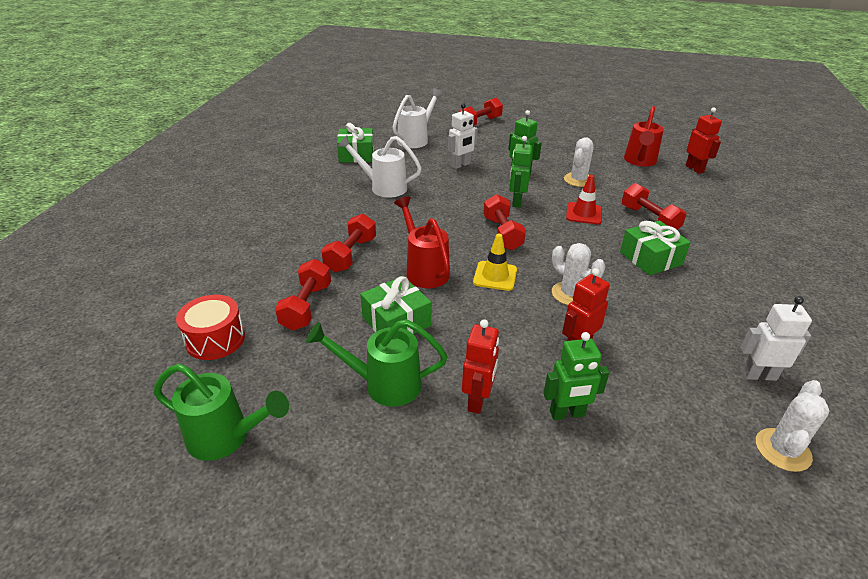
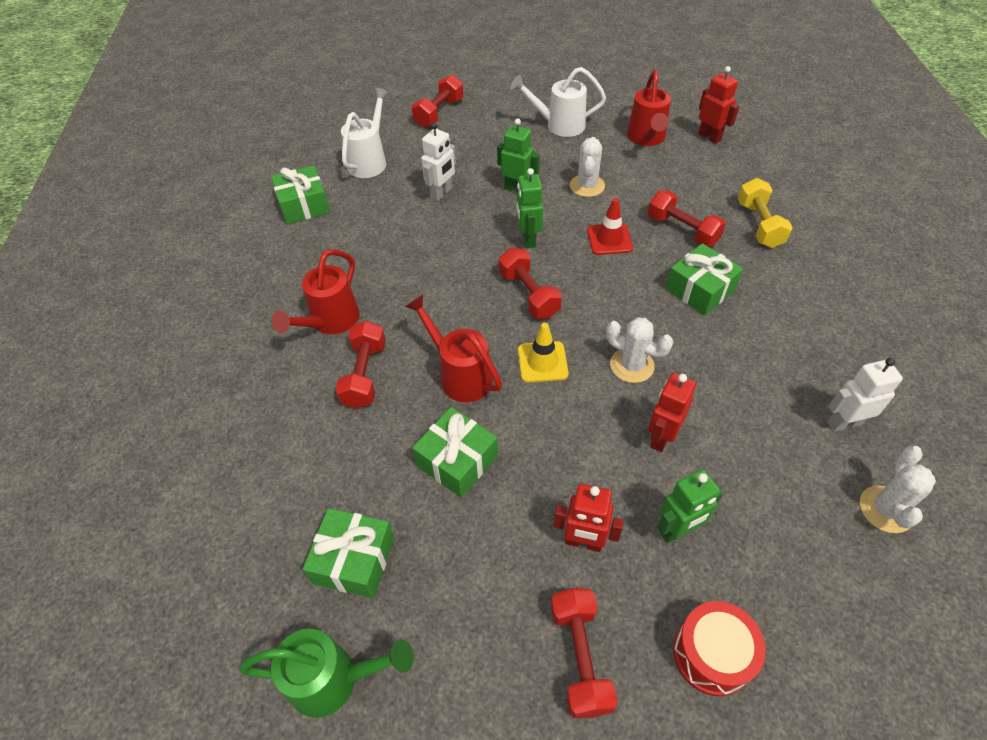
camera: 15 degrees left, 15 degrees up
(215, 339) = (257, 549): red drum -> red drum (712, 654)
(283, 364) = (354, 560): none -> green gift
(306, 306) = (345, 469): red dumbbell -> red dumbbell (580, 657)
(341, 220) = (330, 321): none -> red watering can
(383, 187) = (361, 254): white watering can -> white watering can (559, 125)
(384, 384) = (478, 552): green watering can -> none
(478, 400) = (583, 542): red robot -> red robot turned 105 degrees clockwise
(720, 228) = (759, 225): none -> yellow dumbbell

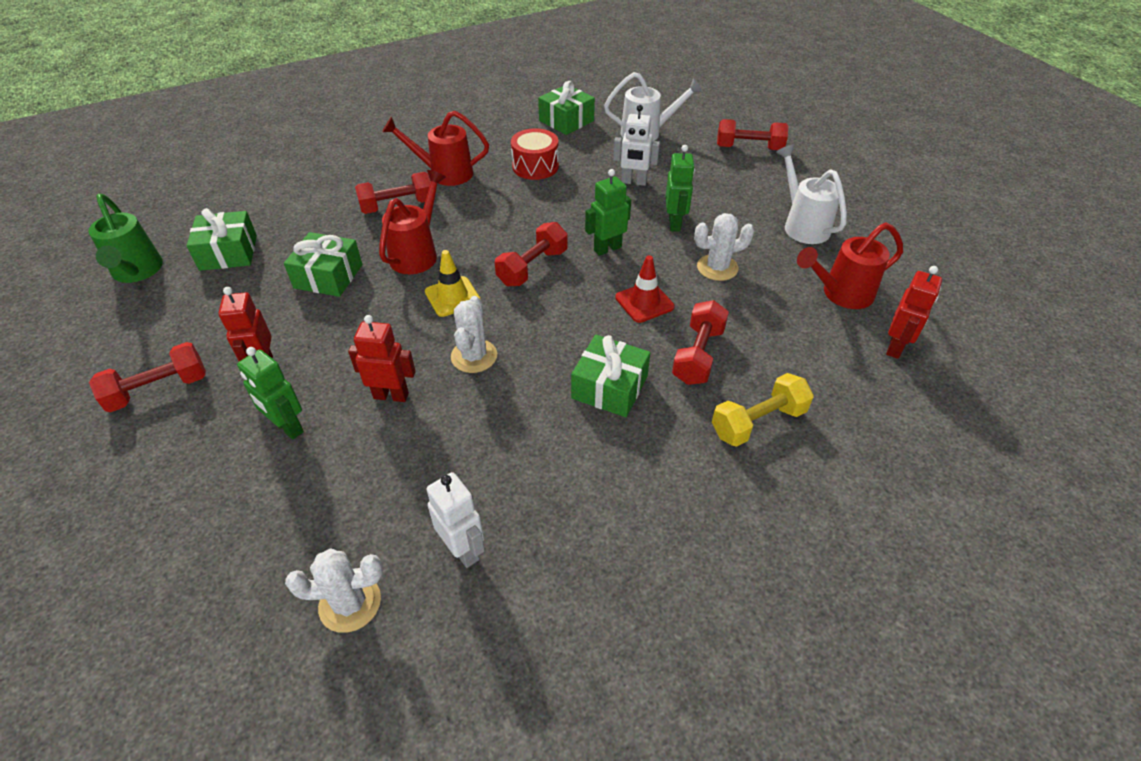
camera: 65 degrees right, 5 degrees down
(712, 654) = (165, 474): red drum -> red drum (535, 166)

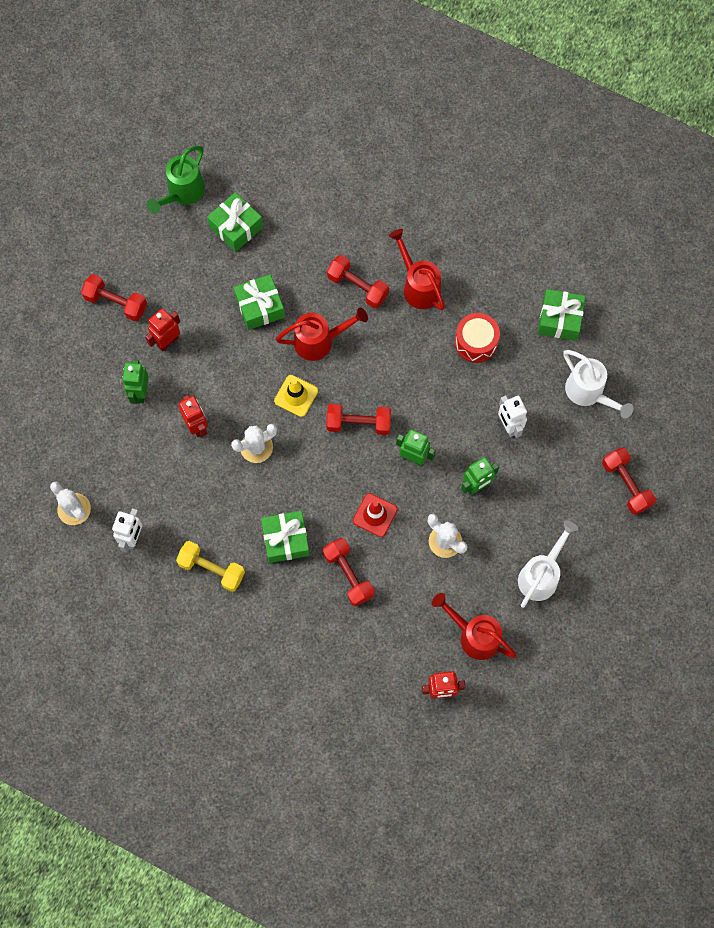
camera: 55 degrees right, 25 degrees up
(698, 355) = (348, 575): red dumbbell -> red dumbbell turned 75 degrees clockwise
(758, 422) = (316, 637): yellow dumbbell -> yellow dumbbell (211, 569)

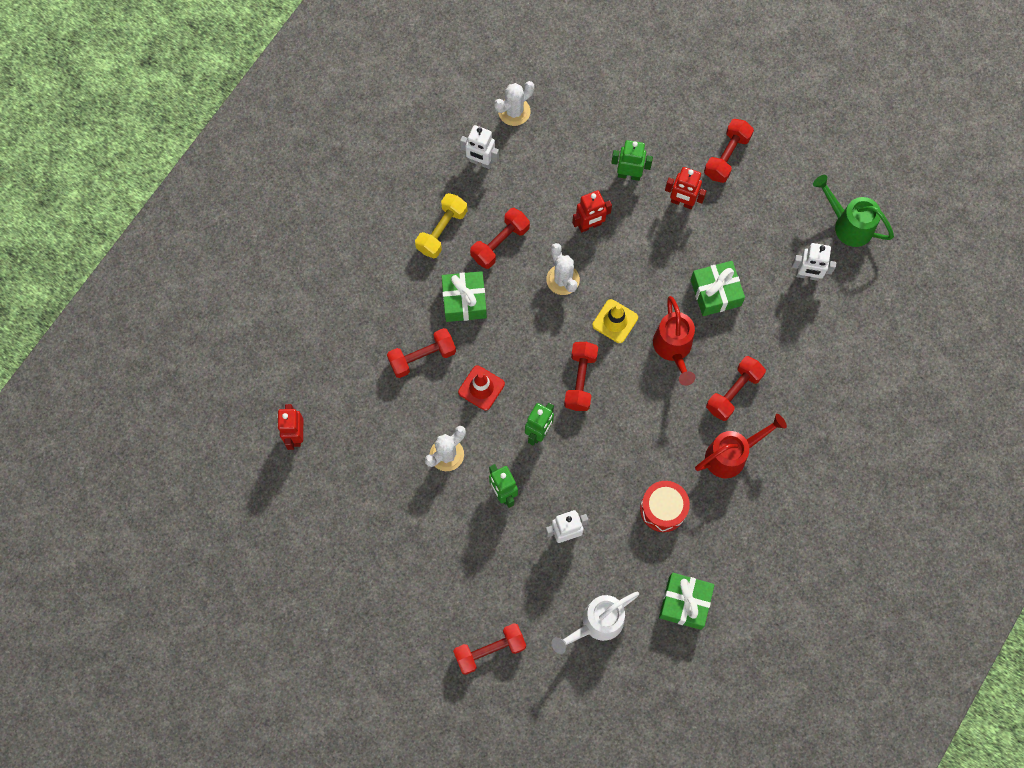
camera: 95 degrees right, 0 degrees up
(167, 341) = (682, 202): red robot -> red robot turned 150 degrees clockwise
(221, 510) = (500, 243): none -> red dumbbell
(236, 227) = (807, 275): green gift -> white robot
(474, 635) = (346, 473): red watering can -> none
(541, 575) = (400, 547): white watering can -> none

